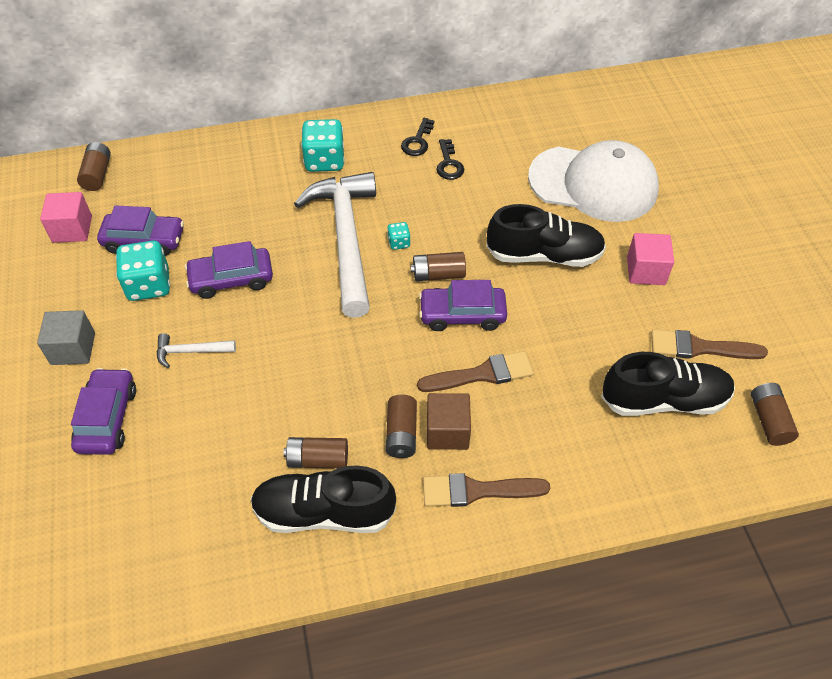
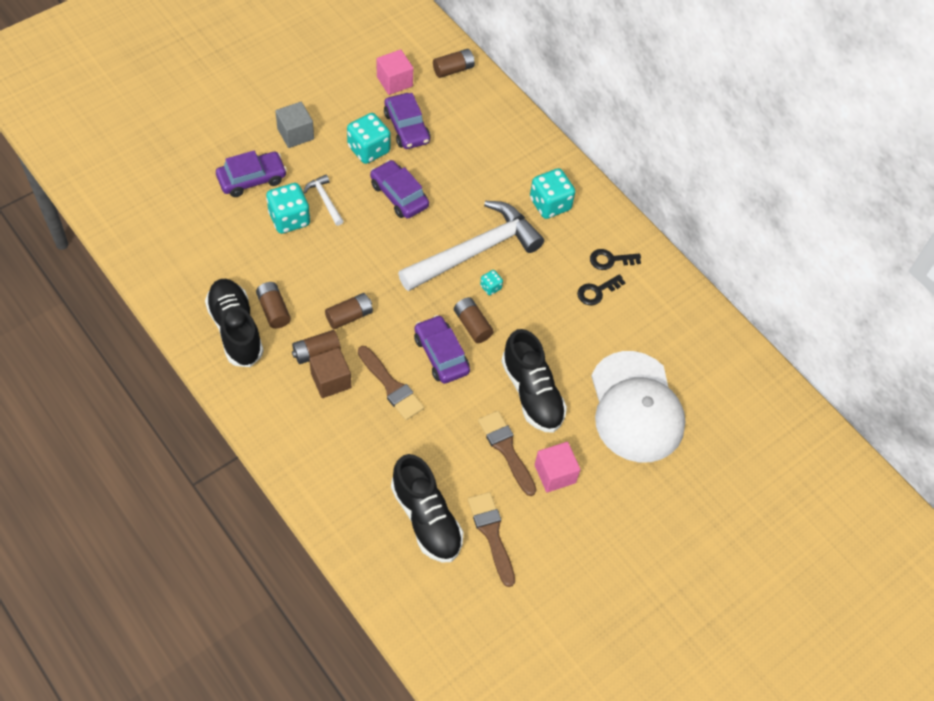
camera: 60 degrees right, 5 degrees up
(194, 397) = (289, 219): none -> turquoise dice
(477, 491) = (291, 415): brown brush -> brown brush (506, 449)
(769, 420) = (442, 601): brown battery -> brown battery (349, 316)

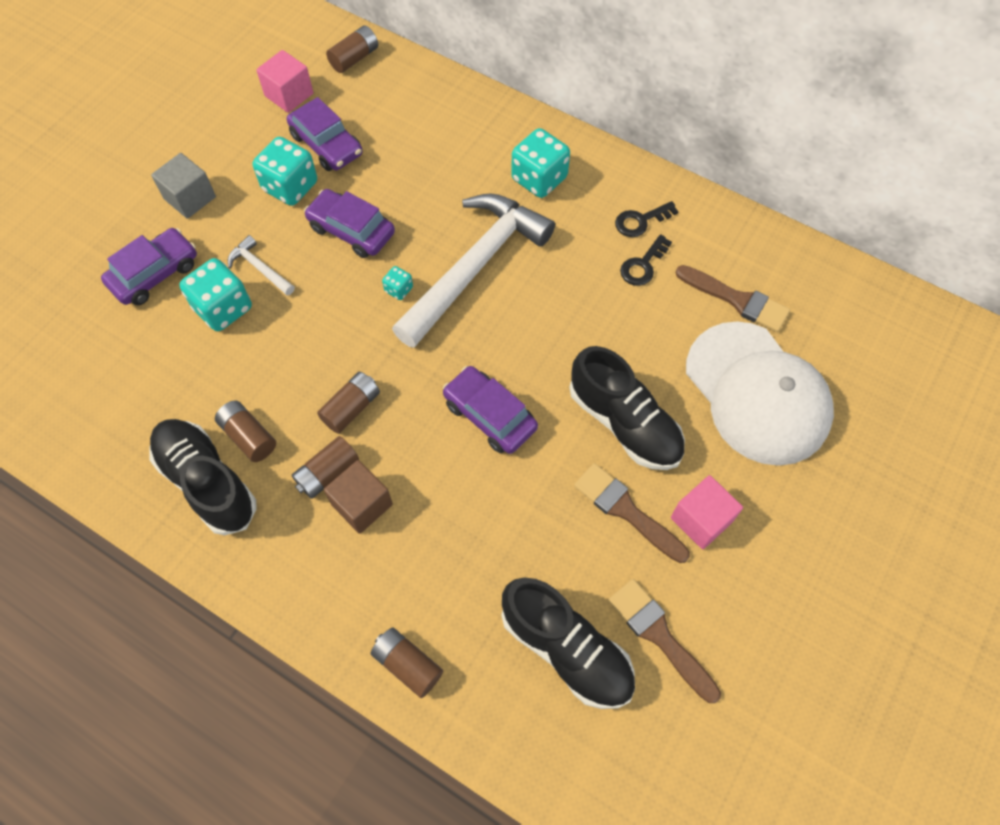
camera: 15 degrees left, 5 degrees up
(391, 386) = (444, 482): brown brush -> brown brush (737, 300)
(472, 325) = (512, 362): brown battery -> brown battery (407, 664)
(490, 287) = (513, 306): turquoise dice -> turquoise dice (399, 289)

